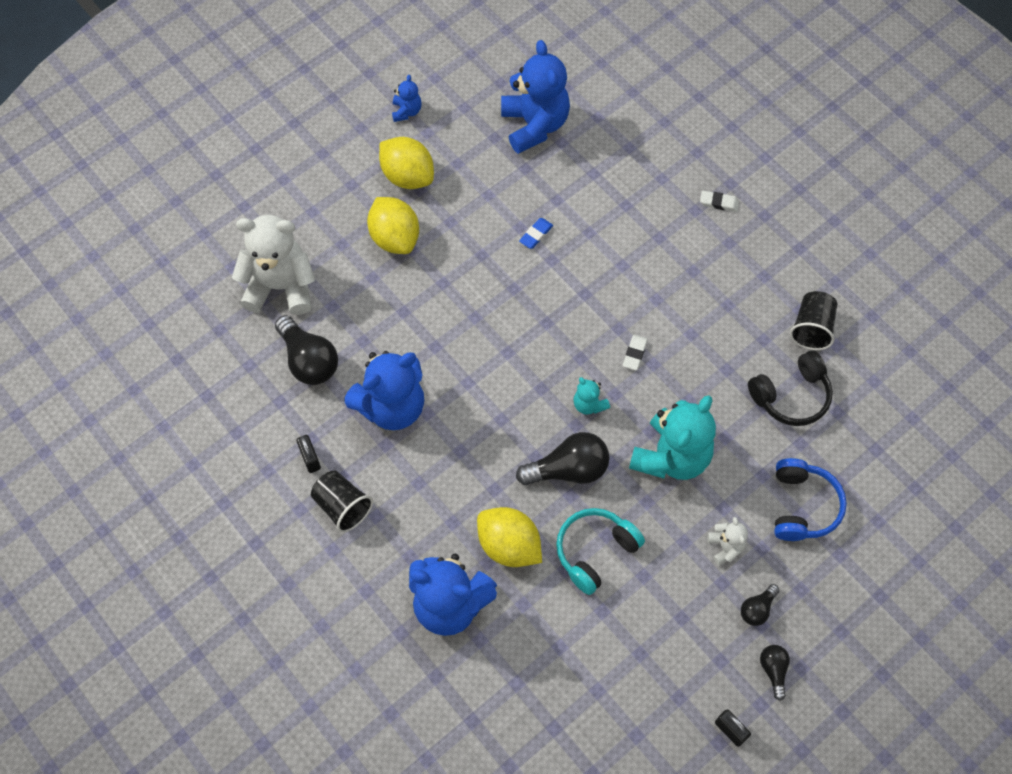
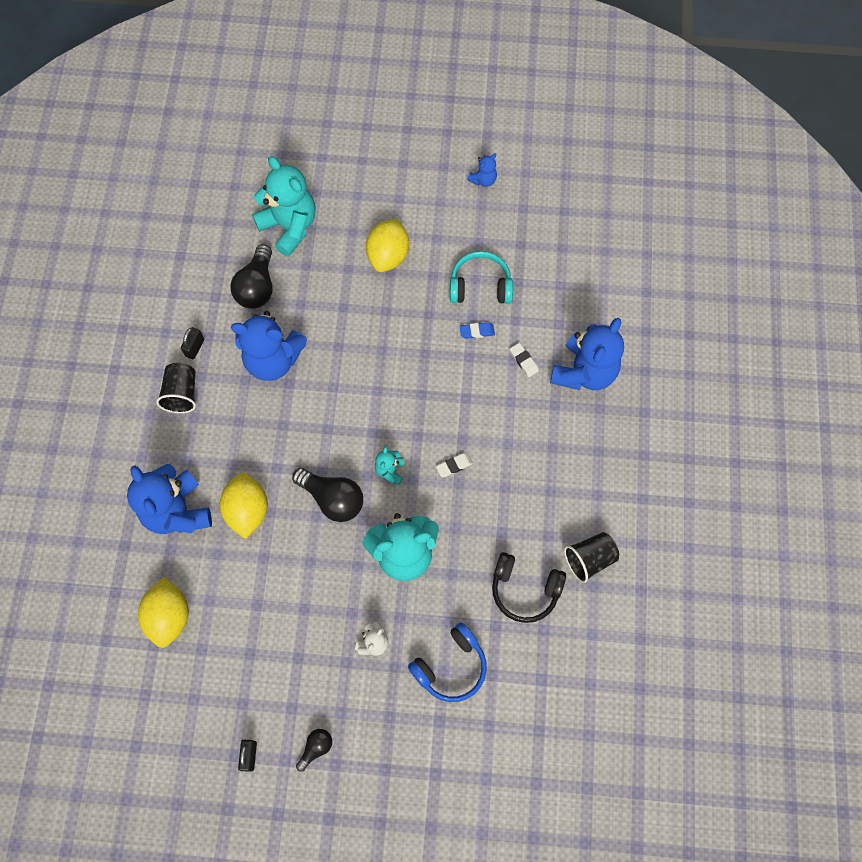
camera: 45 degrees right, 5 degrees up
(280, 286) = (289, 226): white teddy bear -> turquoise teddy bear
(408, 176) = (438, 223): yellow lemon -> yellow lemon (169, 616)
(534, 125) = (555, 258): blue teddy bear -> blue teddy bear (584, 372)
(595, 551) = (292, 565): turquoise headphones -> turquoise headphones (480, 286)
(719, 203) = (621, 418): white eraser -> white eraser (524, 361)
(757, 609) = (349, 700): black light bulb -> none

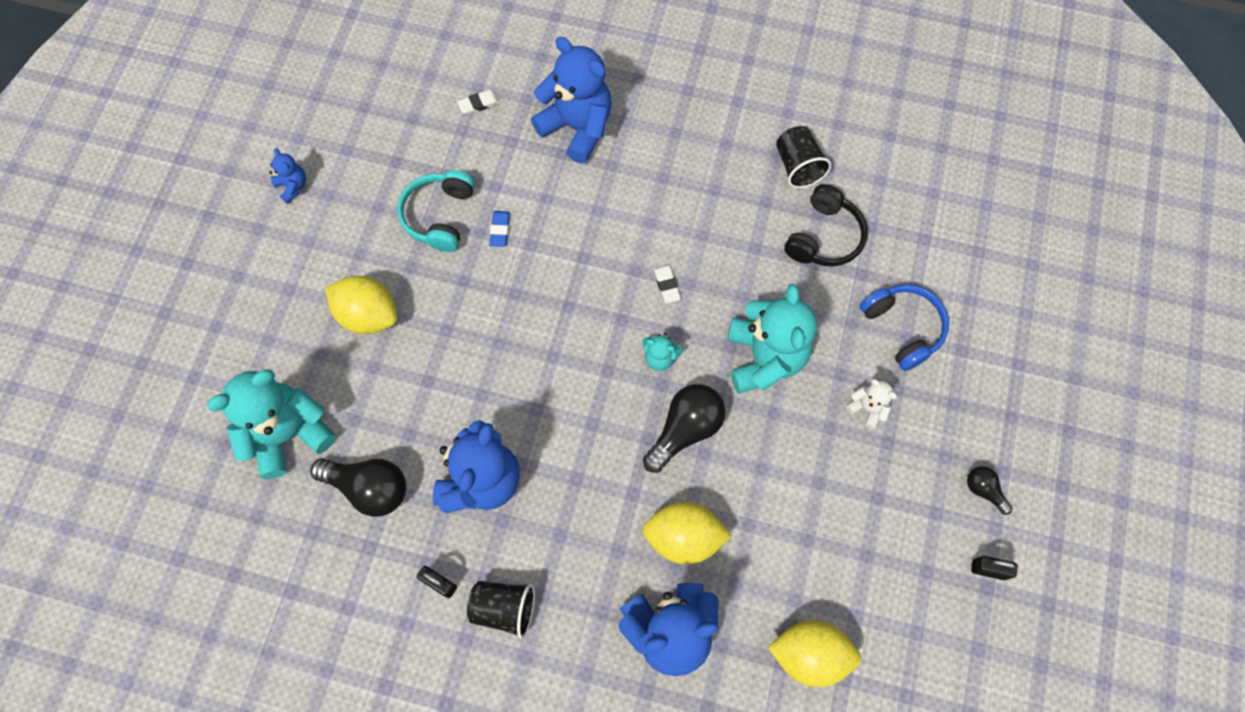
camera: 80 degrees left, 0 degrees up
(524, 361) = (549, 186): white eraser -> white eraser (479, 104)

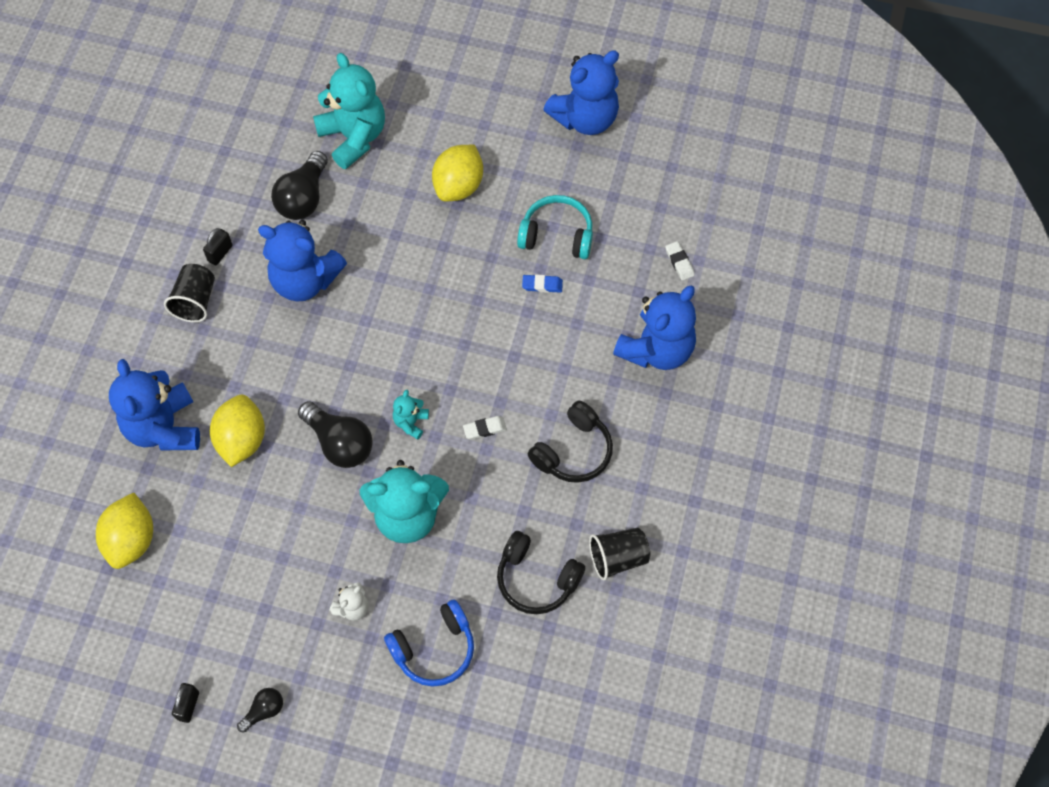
camera: 90 degrees right, 5 degrees down
(293, 186) = (585, 118): blue teddy bear -> blue teddy bear, size x2.18
(689, 203) = (573, 451): none -> black headphones

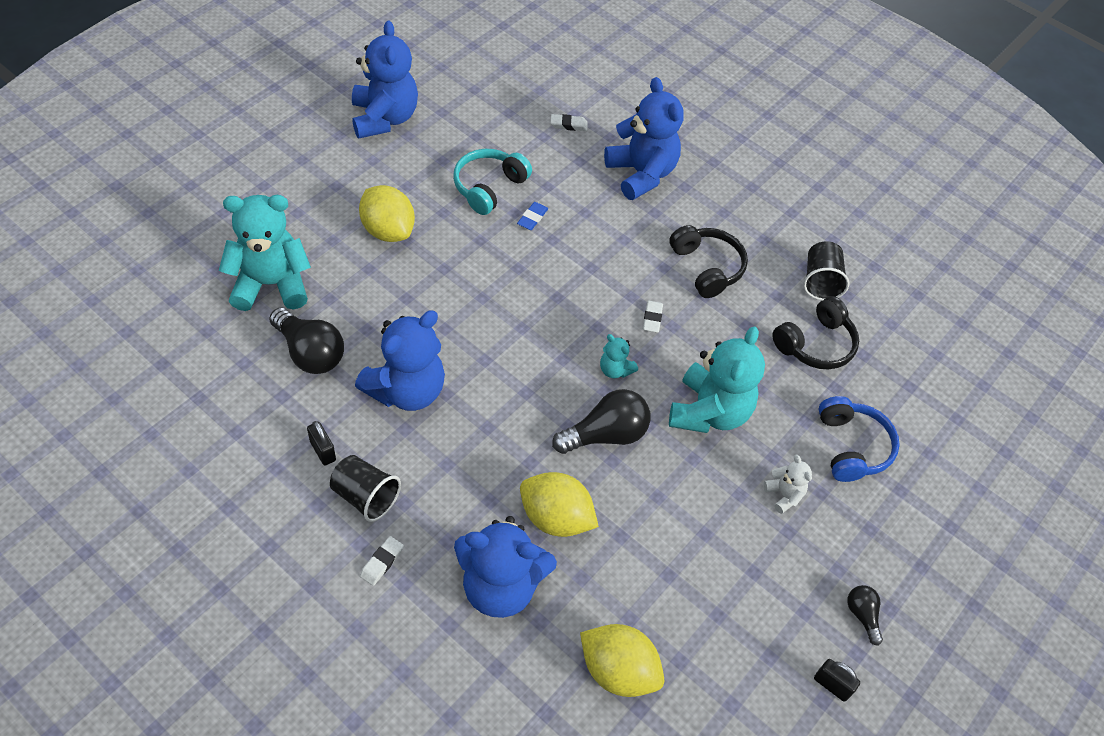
camera: 70 degrees left, 10 degrees down
(146, 339) = (382, 562): none -> white eraser

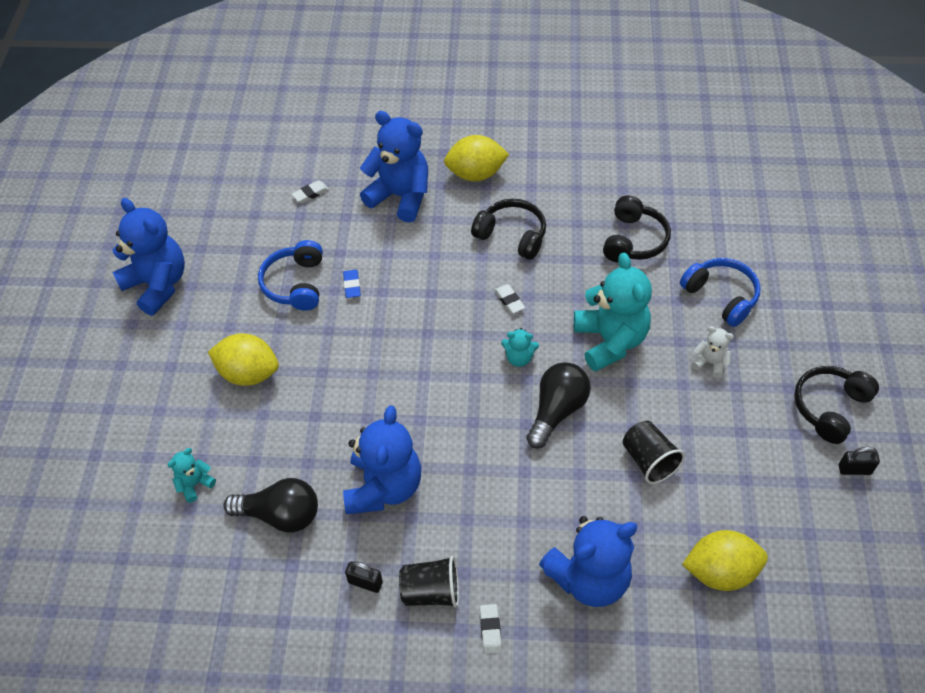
camera: 30 degrees left, 0 degrees up
(271, 284) = (195, 484): turquoise teddy bear -> turquoise teddy bear, size x0.46
(489, 187) = (295, 284): turquoise headphones -> blue headphones
(555, 518) = (580, 498): yellow lemon -> yellow lemon (476, 174)
(820, 281) = (596, 192): black cup -> black cup (649, 460)
(862, 615) = (830, 407): black light bulb -> black headphones

